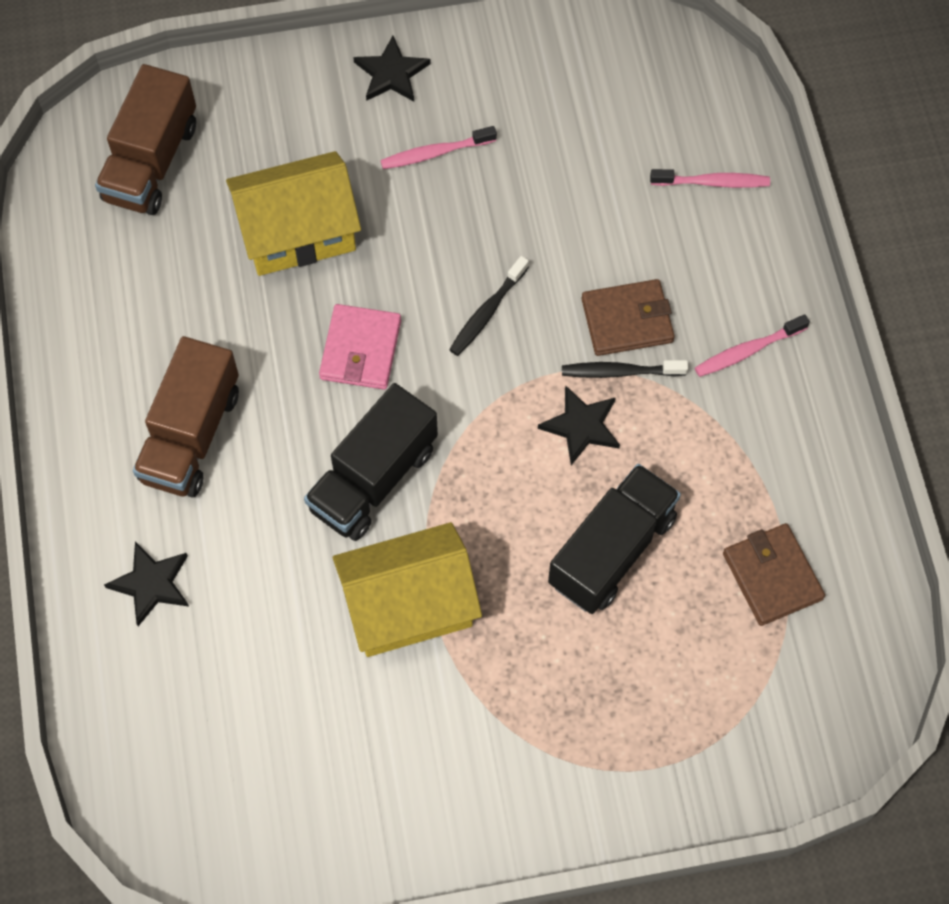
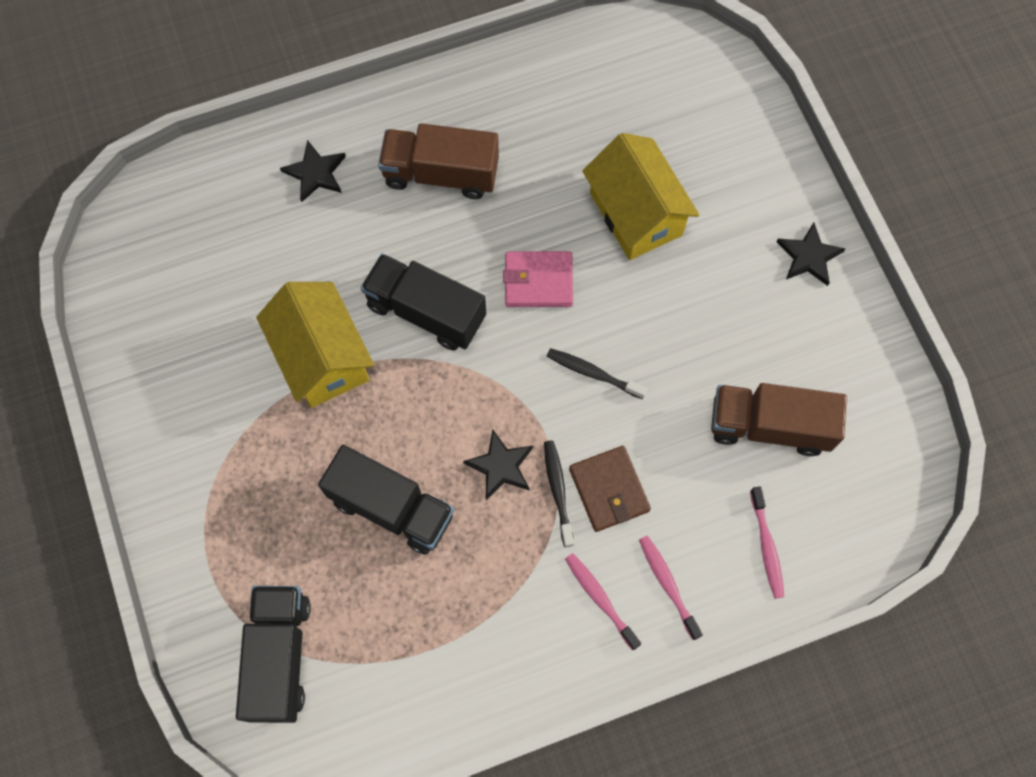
camera: 80 degrees right, 5 degrees up
(151, 162) = (675, 94): brown truck -> brown truck (769, 426)
(435, 153) = (738, 305): pink toothbrush -> pink toothbrush (667, 584)
(771, 697) = (279, 657): none -> black truck
(772, 576) = (387, 645): brown wallet -> none

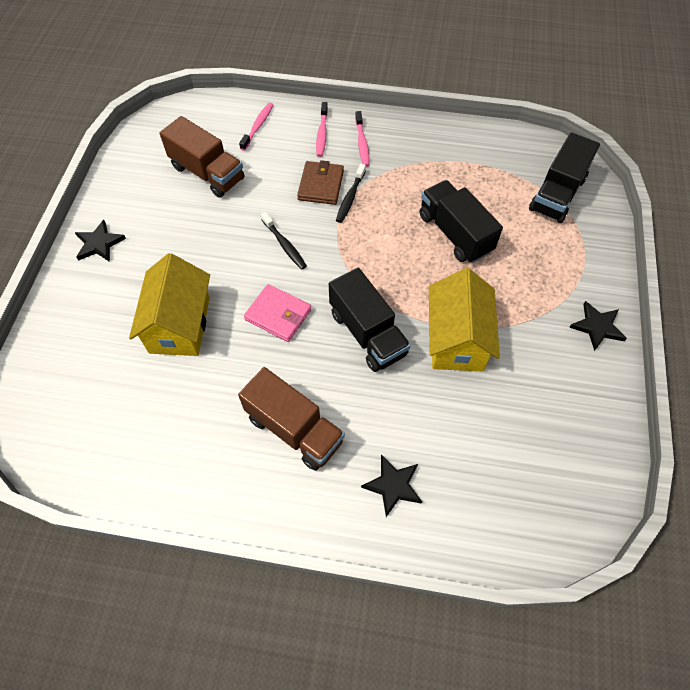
camera: 150 degrees left, 10 degrees down
(500, 466) = (375, 224): black star -> black star (597, 327)

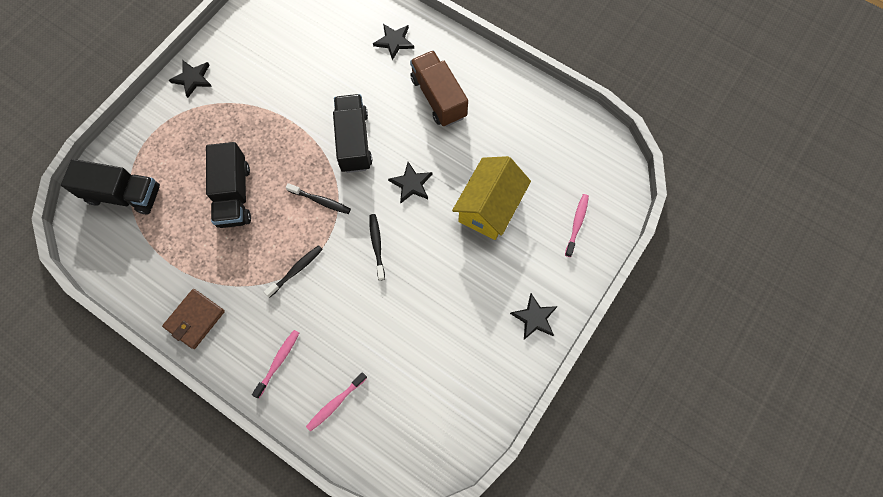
camera: 155 degrees left, 10 degrees up
(207, 173) = (410, 360): brown truck -> none
(278, 315) = (411, 184): pink wallet -> black star
(321, 185) = (314, 296): brown wallet -> brown wallet (195, 319)
(362, 143) = (248, 330): pink toothbrush -> pink toothbrush (577, 224)
(365, 261) = (321, 201): none -> black toothbrush
(456, 339) = (294, 111): yellow house -> none
(557, 194) = (124, 195): black truck -> black truck turned 45 degrees clockwise

